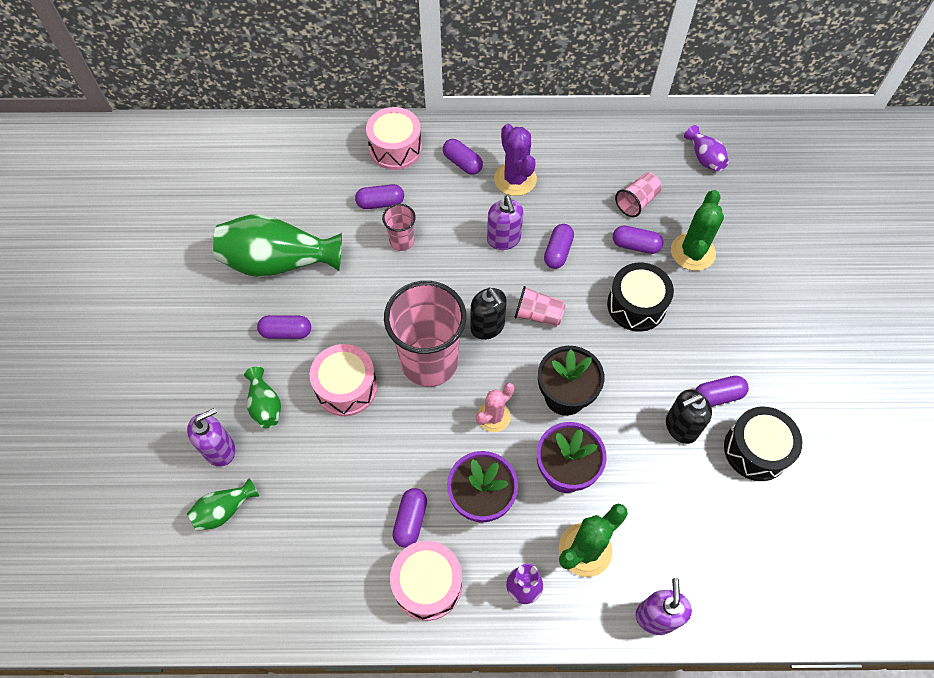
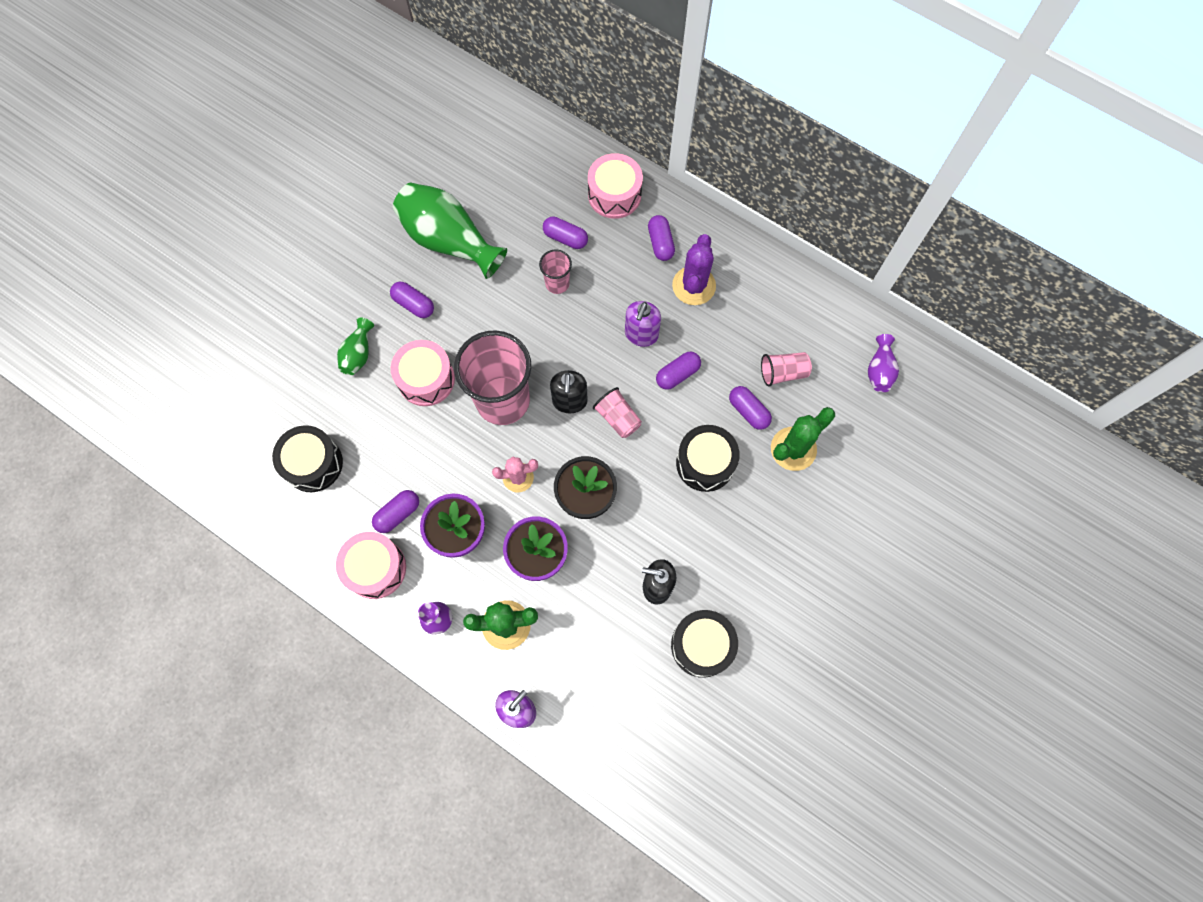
camera: 35 degrees right, 10 degrees up
(220, 449) = (304, 367): purple soap dispenser -> none
(224, 510) = (276, 415): green vase -> none
(294, 530) = (313, 464): none -> black drum
(717, 396) = (708, 582): purple capsule -> none

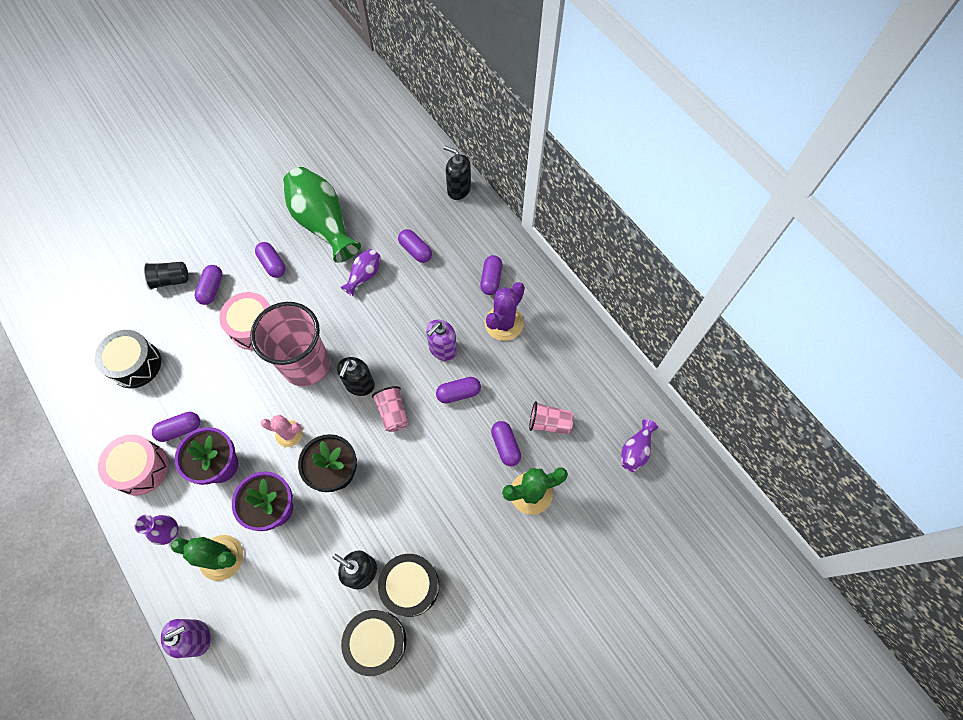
camera: 20 degrees right, 5 degrees down
(306, 360) = (170, 280): none -> black cup
(358, 354) = (212, 289): green vase -> purple capsule
(521, 284) = (364, 276): none -> purple vase
(557, 283) = (392, 285): pink cup -> none
(583, 155) = (458, 189): none -> black soap dispenser
(614, 195) = (470, 228): pink drum -> none
(705, 463) = (449, 478): black drum -> black drum (411, 586)

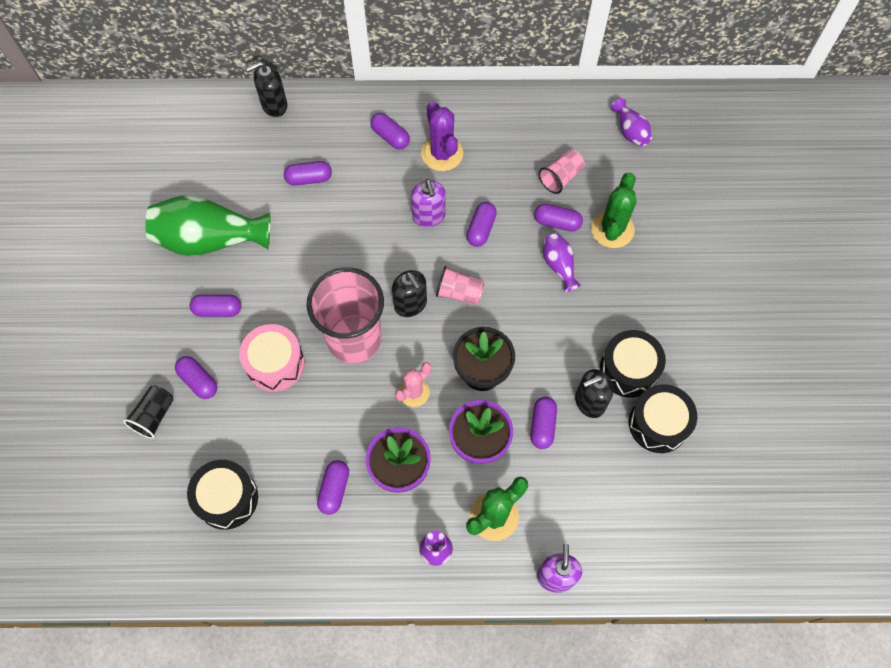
camera: 55 degrees left, 0 degrees up
(141, 468) = (349, 547): pink drum -> none
(318, 547) = (542, 425): none -> purple capsule
(364, 276) = (299, 237): purple vase -> purple vase (559, 265)

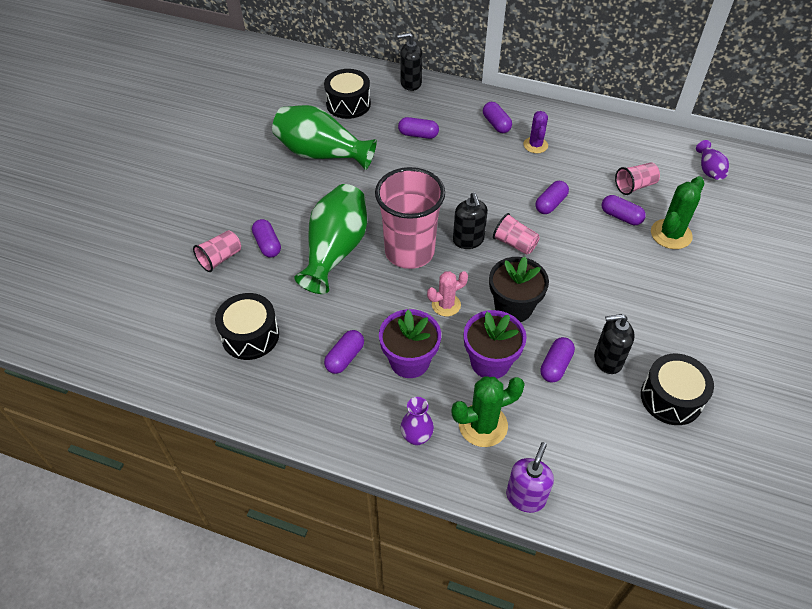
camera: 20 degrees right, 15 degrees down
(154, 416) = (220, 258): black cup -> pink cup
(218, 310) = (306, 201): purple capsule -> none
(275, 364) = (335, 250): pink drum -> green vase
(429, 216) = (508, 184): purple soap dispenser -> none
(442, 153) = (535, 145): purple cactus -> purple cactus, size x0.67
(559, 265) = (612, 248): purple vase -> none
(628, 369) = (654, 345): black drum -> black drum (348, 104)

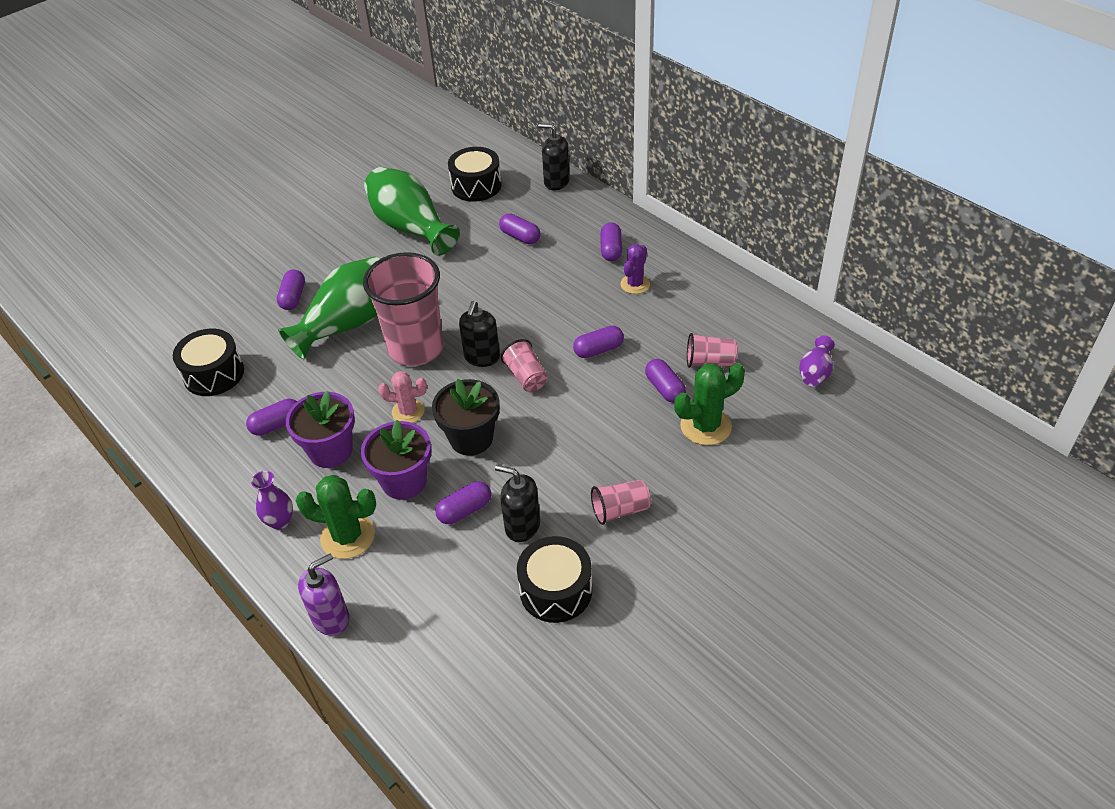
camera: 30 degrees right, 5 degrees down
(220, 258) = (244, 296): pink cup -> pink cup (620, 510)

